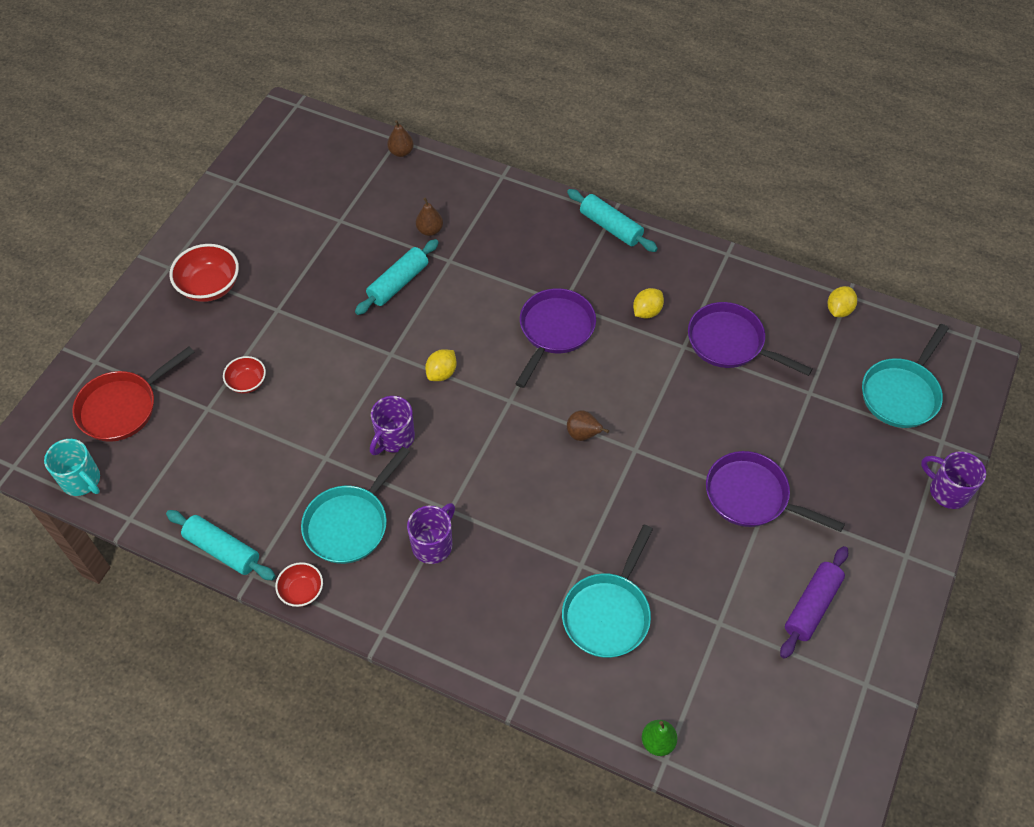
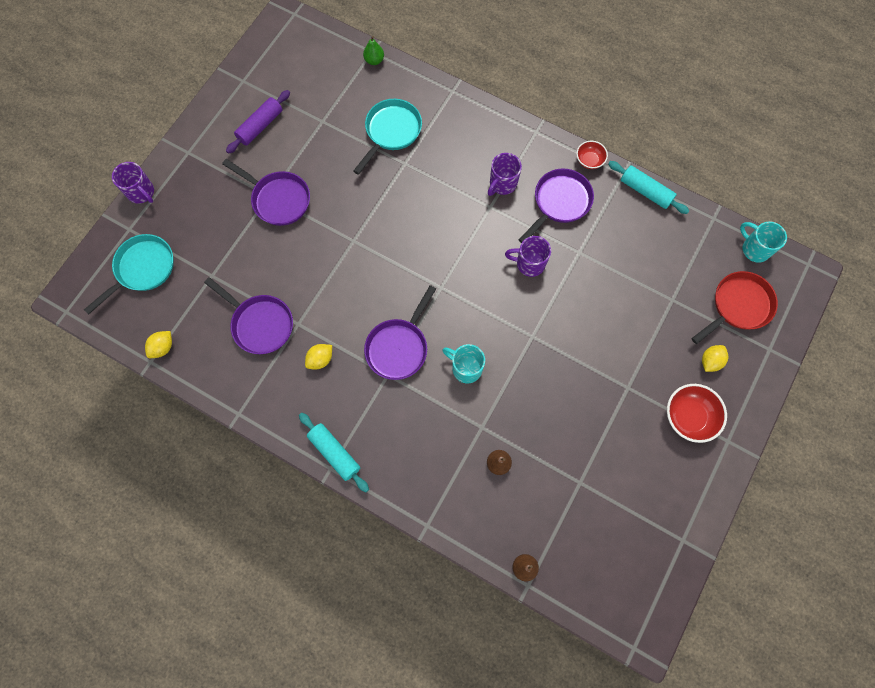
camera: 175 degrees left, 15 degrees up
(247, 382) = (645, 320): red bowl -> none
(350, 523) = (559, 202): turquoise pan -> purple pan
(394, 438) = (529, 263): purple mug -> purple mug turned 120 degrees counterclockwise
(398, 283) = (526, 406): turquoise rolling pin -> none
(441, 373) = (492, 315): yellow lemon -> yellow lemon (710, 361)
(471, 315) = (465, 368): none -> turquoise mug
(583, 435) = (389, 255): brown pear -> none

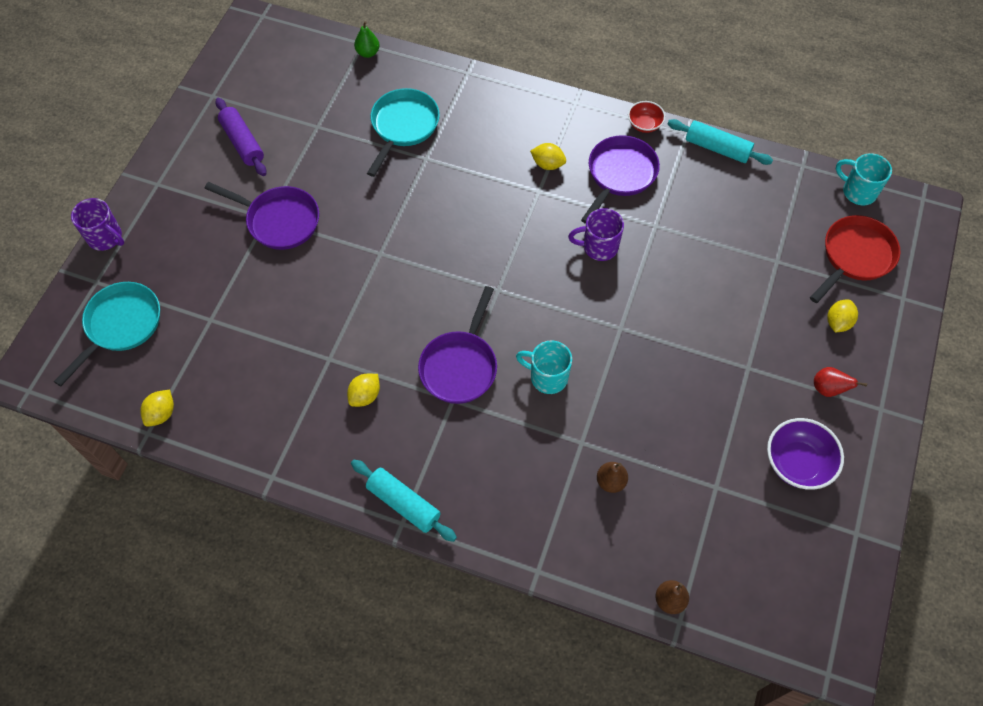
camera: 10 degrees left, 10 degrees down
(260, 126) = (243, 142): purple rolling pin -> purple rolling pin turned 60 degrees counterclockwise
(260, 324) = (281, 366): purple pan -> none
(502, 184) = (548, 164): purple mug -> yellow lemon
(649, 474) = (797, 463): none -> purple bowl
(689, 417) = (828, 389): red bowl -> red pear

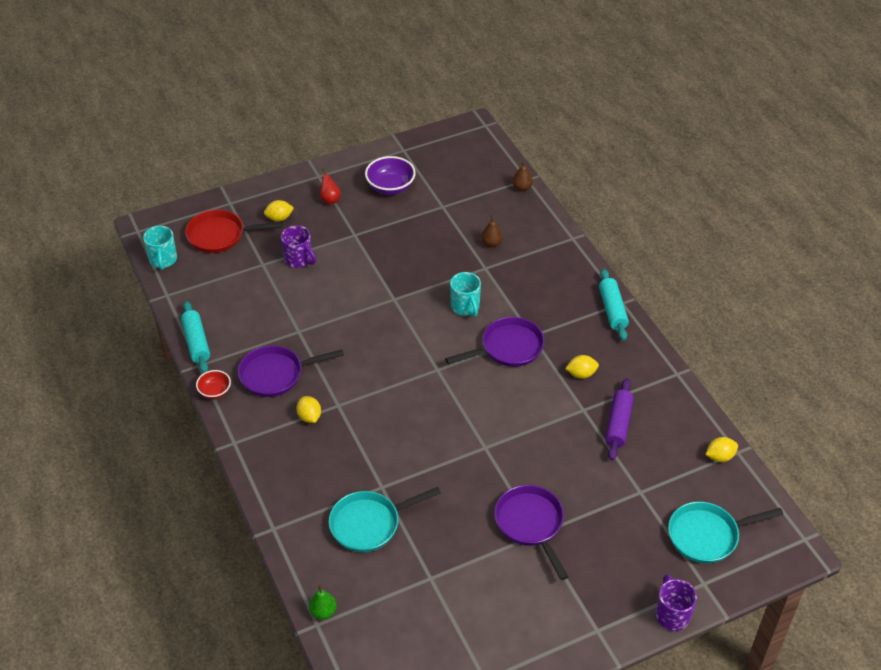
camera: 135 degrees left, 15 degrees down
(243, 142) = (500, 612): purple rolling pin -> purple rolling pin (618, 424)
(599, 247) = (347, 346): purple mug -> purple mug (299, 259)

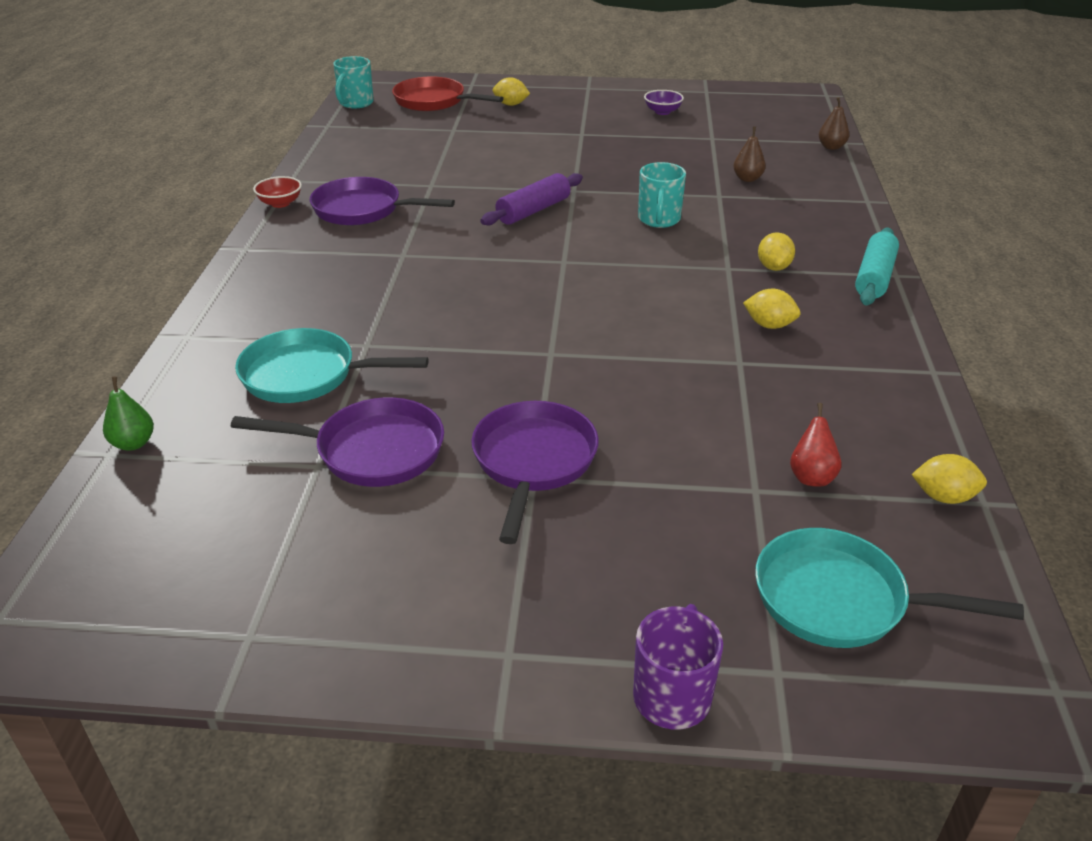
camera: 30 degrees right, 10 degrees down
(196, 342) = (311, 163): turquoise rolling pin -> none
(299, 259) = (497, 136): purple mug -> none
(309, 417) = (357, 254): yellow lemon -> yellow lemon (773, 267)
(330, 199) = (582, 105): red pear -> red pear (811, 476)
(390, 187) = (662, 112): purple bowl -> purple bowl, size x0.59
(508, 348) = (682, 270): purple pan -> purple pan (372, 451)
(618, 424) = (784, 396): purple rolling pin -> purple rolling pin (533, 210)

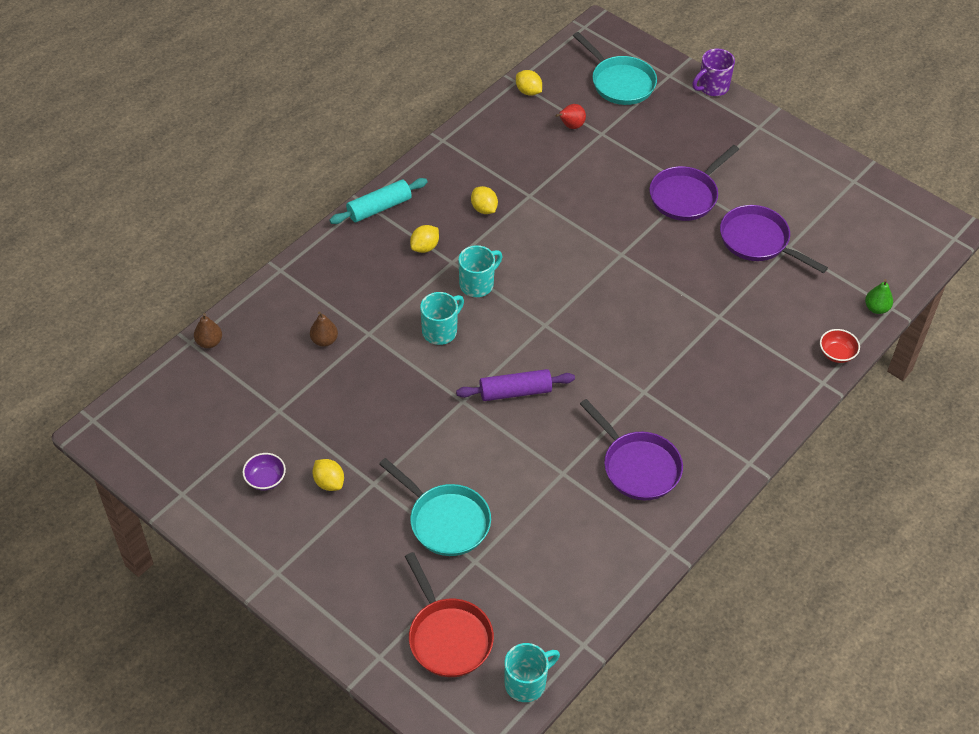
camera: 145 degrees left, 15 degrees up
(280, 203) = (696, 514): red bowl -> red bowl (836, 354)
(306, 375) = (766, 310): turquoise pan -> turquoise pan (445, 521)
(511, 104) = (382, 581): yellow lemon -> yellow lemon (329, 482)
(675, 262) = (477, 284): none -> turquoise mug

